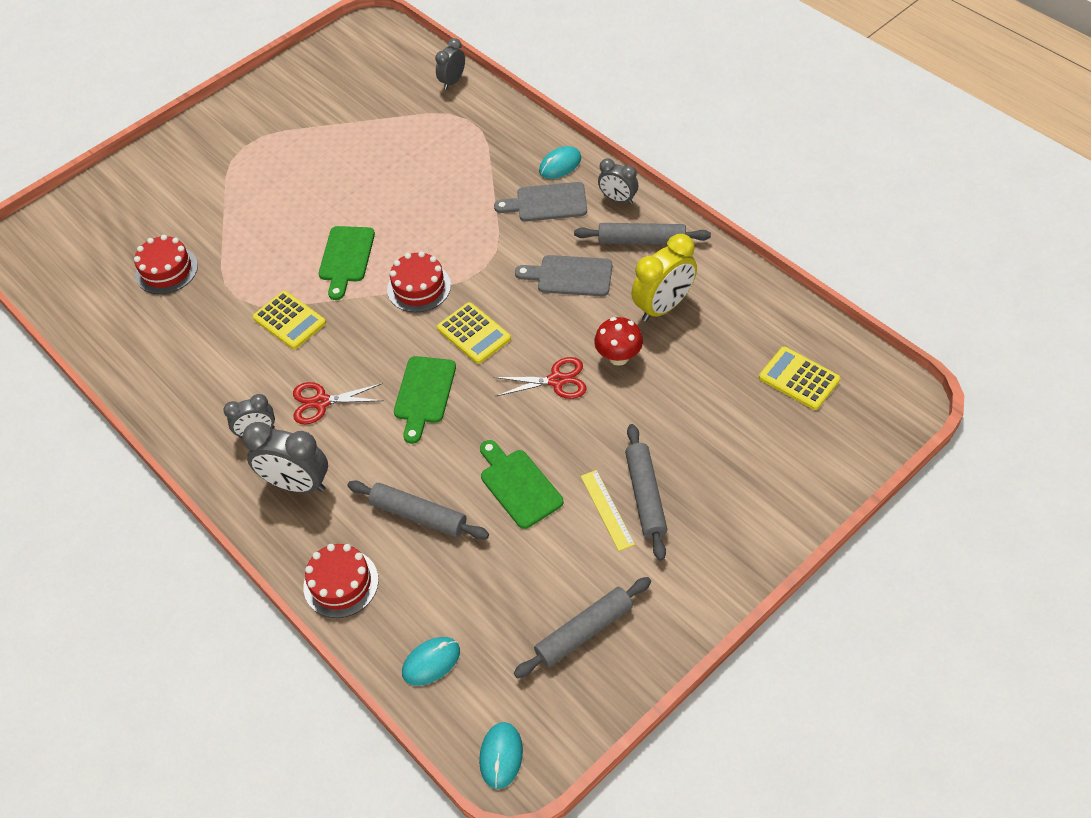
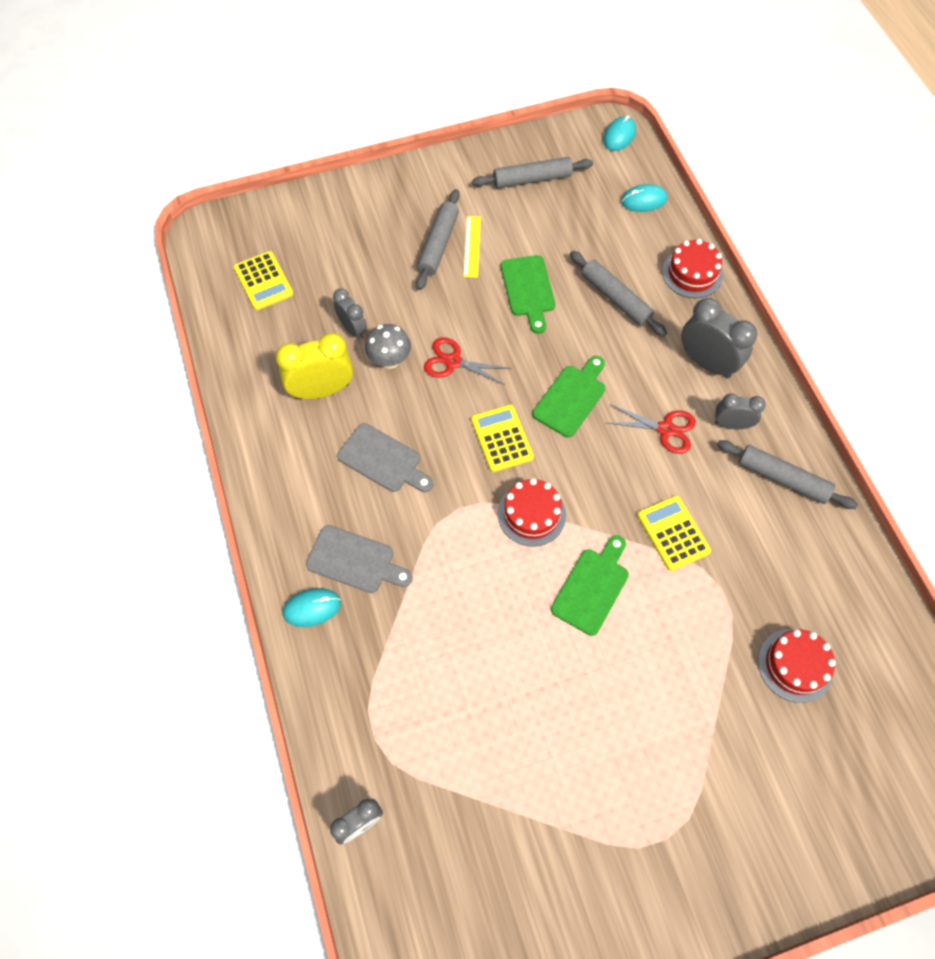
camera: 160 degrees left, 10 degrees up
(618, 199) = (283, 530): grey clock -> grey clock (353, 328)
(618, 357) = (390, 360): red mushroom -> grey mushroom
(642, 241) = (294, 468): grey rolling pin -> grey rolling pin (782, 478)

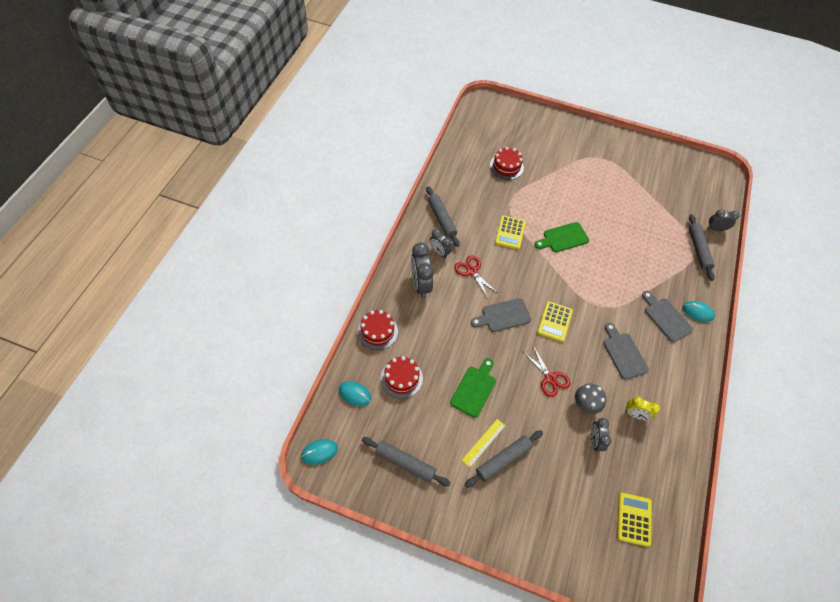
camera: 145 degrees left, 5 degrees down
(322, 390) = (635, 415): yellow clock -> yellow clock, size x0.61
(531, 514) = (567, 281): red cake -> red cake (401, 378)
(571, 398) = (503, 316): green cutting board -> grey cutting board
(615, 298) = (431, 348): grey rolling pin -> grey rolling pin (698, 250)

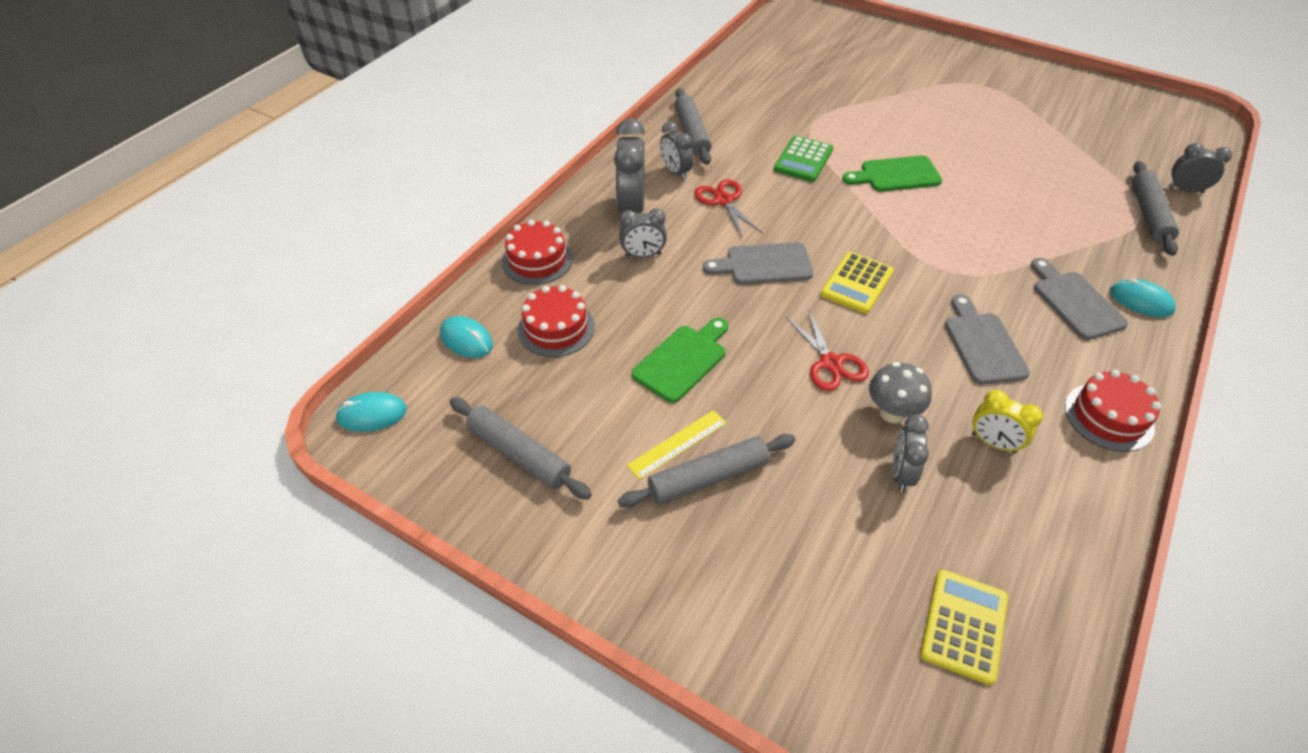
camera: 15 degrees right, 10 degrees down
(436, 319) = (643, 255): none -> grey clock
(506, 166) = (817, 82): red cake -> red cake (1108, 417)
(510, 232) = (803, 160): yellow calculator -> green calculator

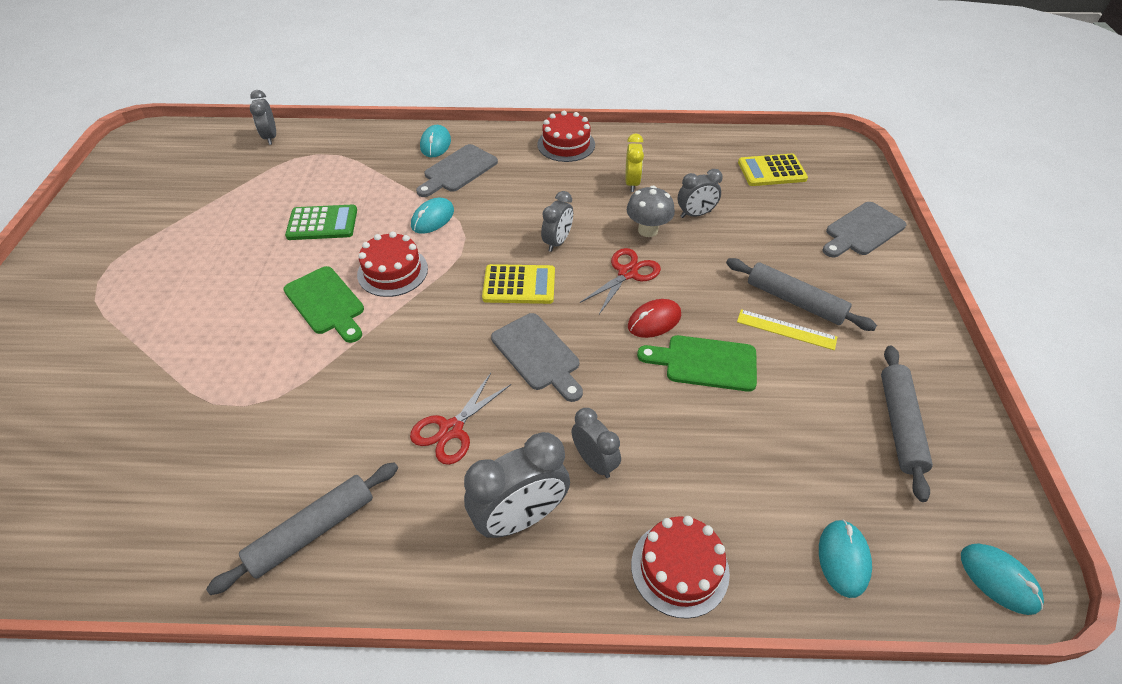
camera: 120 degrees left, 0 degrees up
(556, 328) = (755, 482): red cake -> red cake (392, 271)
(675, 172) = (417, 506): grey clock -> grey clock (557, 242)
(754, 351) = (654, 321): none -> red mouse
(803, 160) = (329, 387): green calculator -> green calculator (322, 223)
(982, 344) = (540, 204): grey cutting board -> grey cutting board (862, 231)
(989, 259) = (432, 218): none -> turquoise mouse
(1148, 214) = (317, 150): grey rolling pin -> none

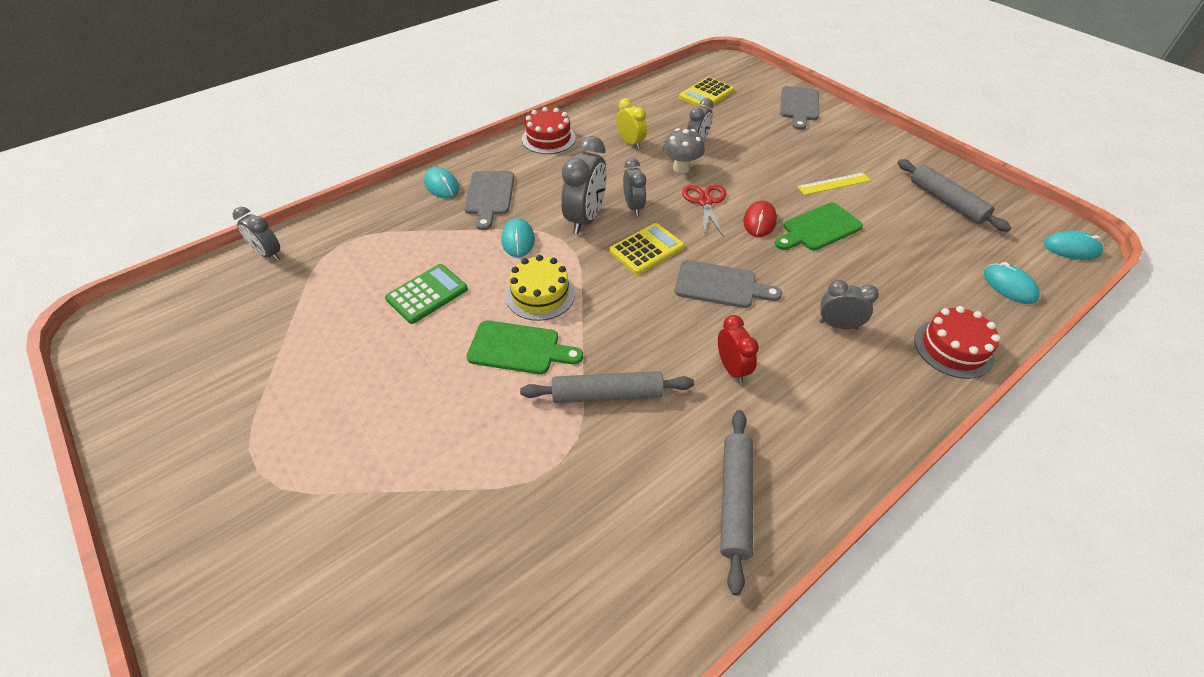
camera: 40 degrees left, 0 degrees up
(392, 271) = (540, 294): red cake -> yellow cake
(451, 430) = (732, 368): red scissors -> red clock
(520, 518) = (844, 387): grey clock -> grey clock (585, 219)
(795, 301) = (817, 165): grey rolling pin -> grey rolling pin (607, 394)

